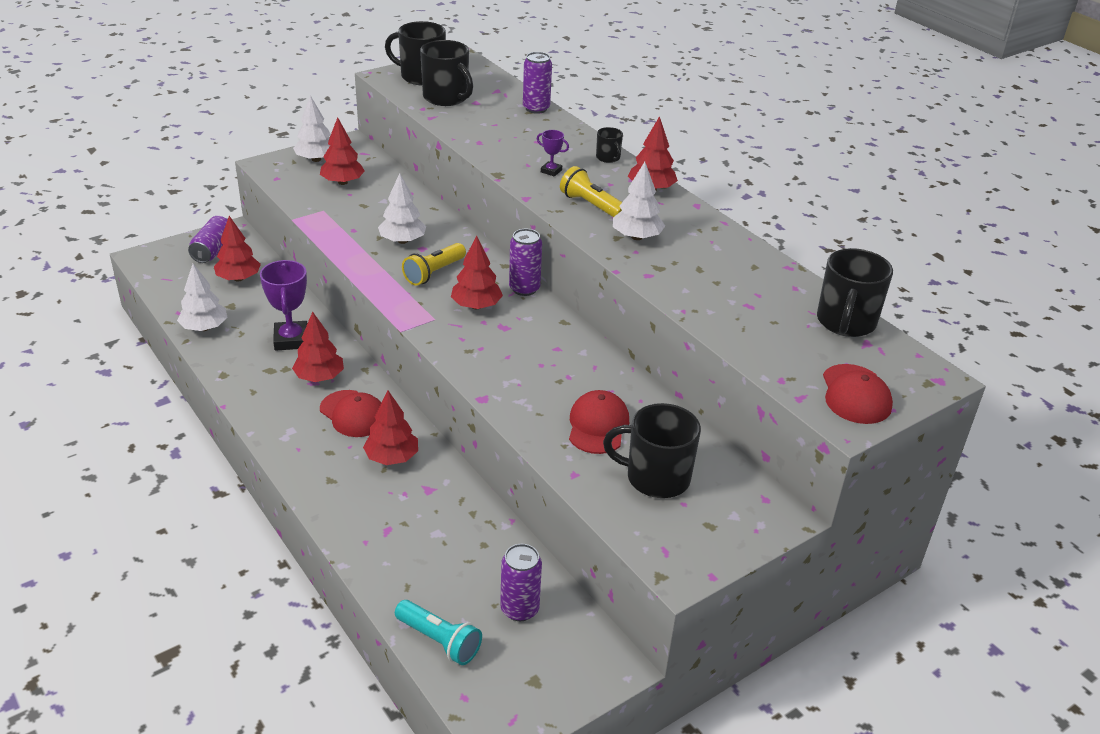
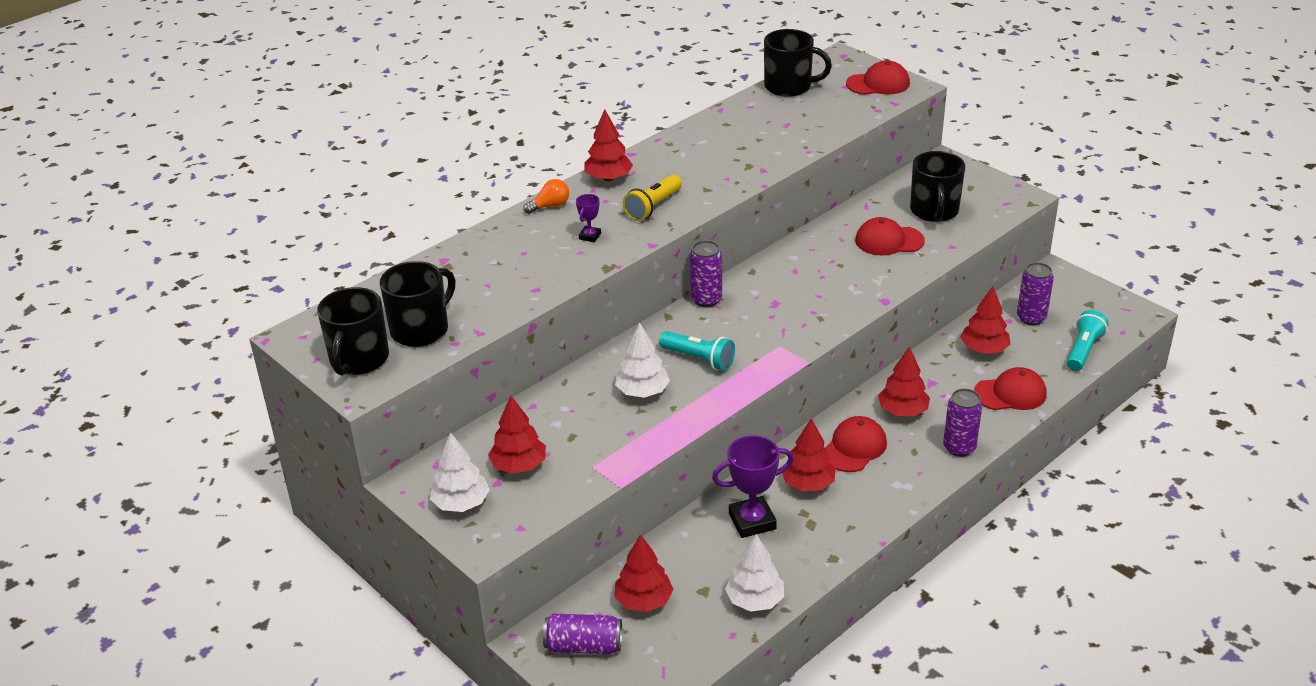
camera: 95 degrees left, 0 degrees up
(385, 548) = (1010, 393): none -> red cap
(434, 273) = (699, 359): yellow flashlight -> turquoise flashlight
(476, 306) = (747, 324): red tree -> red tree (984, 349)
(536, 108) = (439, 262): purple can -> purple can (959, 447)
(608, 158) = (550, 206): black mug -> orange light bulb
(636, 237) = (702, 179): white tree -> none

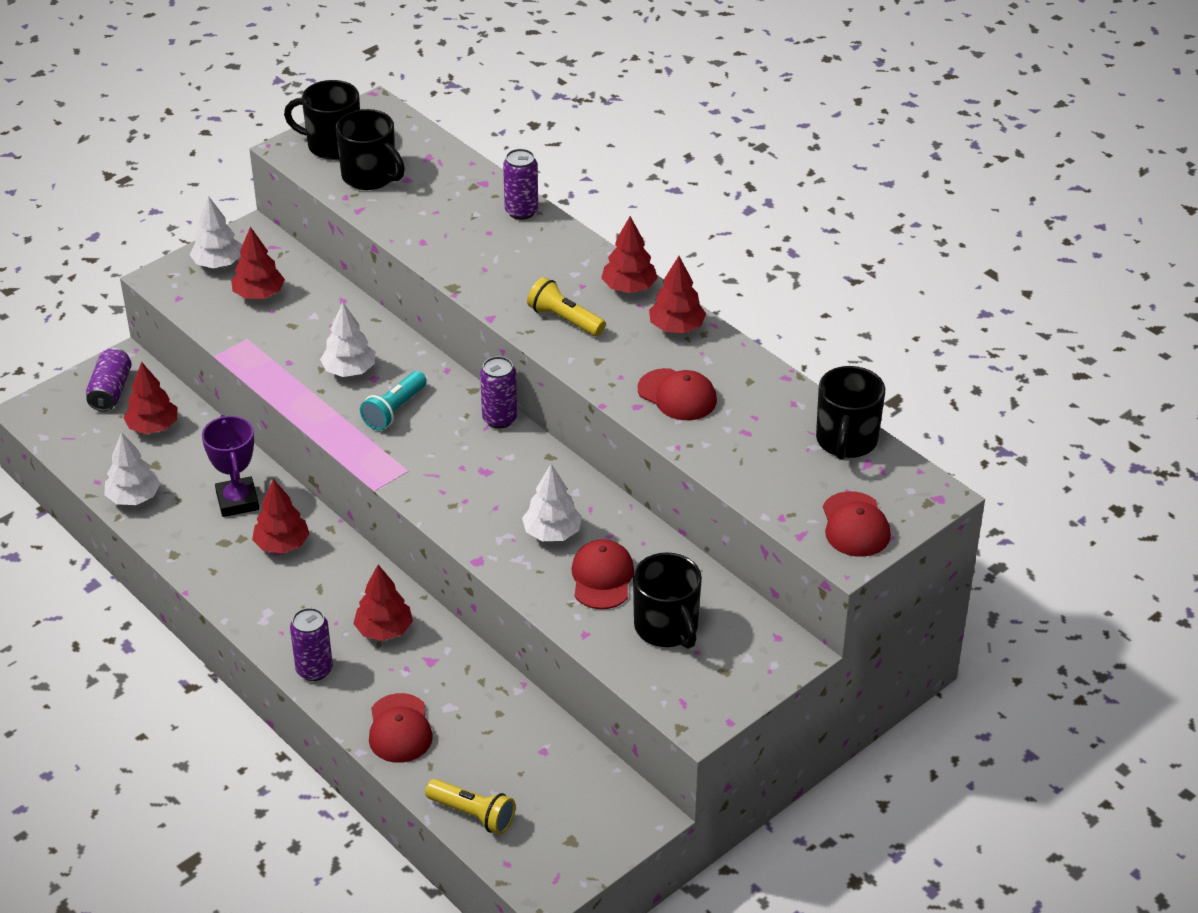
camera: 90 degrees right, 5 degrees up
(550, 206) = (575, 247): orange light bulb -> none
(590, 236) = (512, 275): purple trophy -> none
(844, 266) = (552, 533): none -> white tree
(854, 447) = (330, 584): red cap -> red cap (677, 395)
(934, 211) = (667, 627): black mug -> black mug turned 120 degrees counterclockwise
(984, 349) = (487, 717): red tree -> red tree (676, 327)
(1031, 318) = (546, 774): purple can -> purple can (521, 211)
(1083, 350) = (473, 814): turquoise flashlight -> yellow flashlight

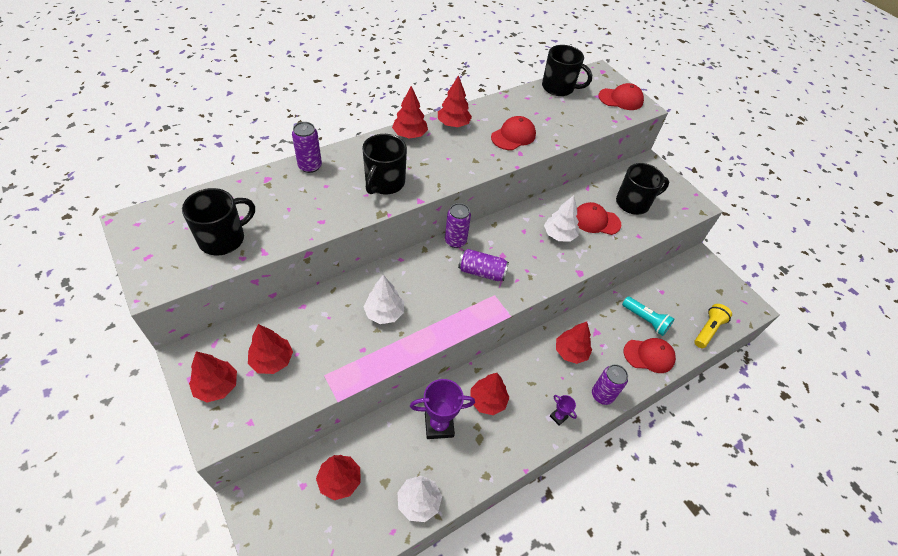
camera: 85 degrees left, 10 degrees up
(111, 391) = (283, 513): purple can -> purple can (482, 272)
(218, 263) = (217, 386): white tree -> red tree
(269, 621) = (558, 417): none -> purple trophy
(332, 145) = (165, 256): black mug -> black mug (384, 183)
(394, 410) = (434, 293): turquoise flashlight -> turquoise flashlight (645, 320)
(564, 319) = (432, 167): yellow flashlight -> none

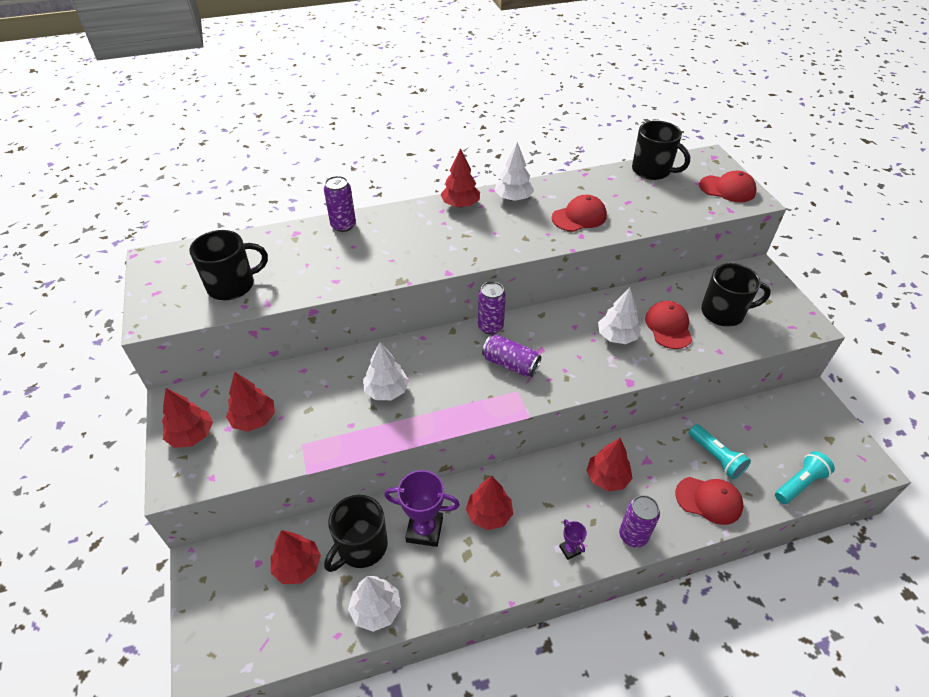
camera: 20 degrees right, 5 degrees down
(384, 183) = (415, 250): black mug -> black mug (361, 546)
(453, 124) = (513, 198): red tree -> white tree
(596, 221) = (668, 327): red cap -> red cap turned 60 degrees clockwise
(708, 330) = (799, 484): yellow flashlight -> turquoise flashlight

